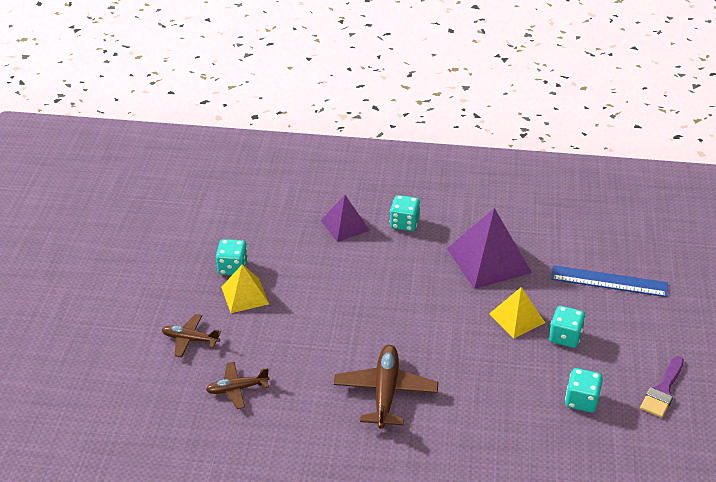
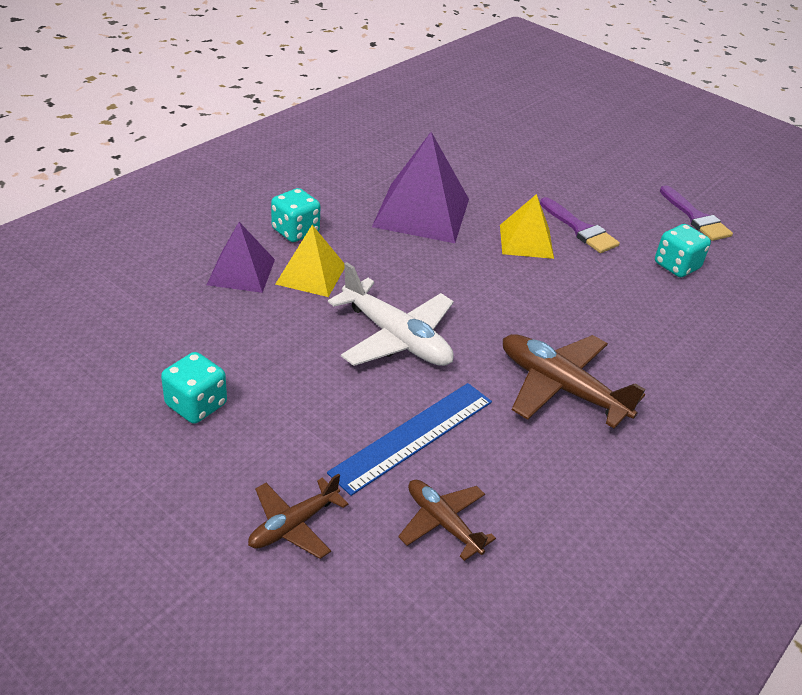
camera: 60 degrees left, 0 degrees up
(237, 389) = (442, 523): brown plane -> brown plane turned 120 degrees clockwise
(245, 295) = (265, 421): yellow pyramid -> yellow pyramid (311, 274)
(356, 308) = (396, 337): none -> white plane
(565, 337) = (580, 229): turquoise dice -> purple brush
(609, 281) = (526, 168): blue ruler -> blue ruler (413, 436)

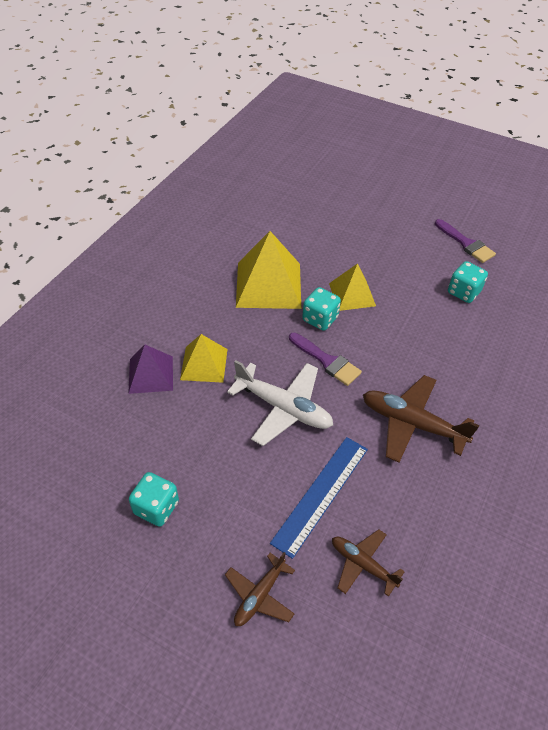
camera: 10 degrees left, 10 degrees up
(295, 231) = (180, 325): turquoise dice -> turquoise dice (320, 319)
(421, 212) = (268, 285): purple pyramid -> yellow pyramid
(580, 229) = (387, 274): purple brush -> purple brush (327, 361)

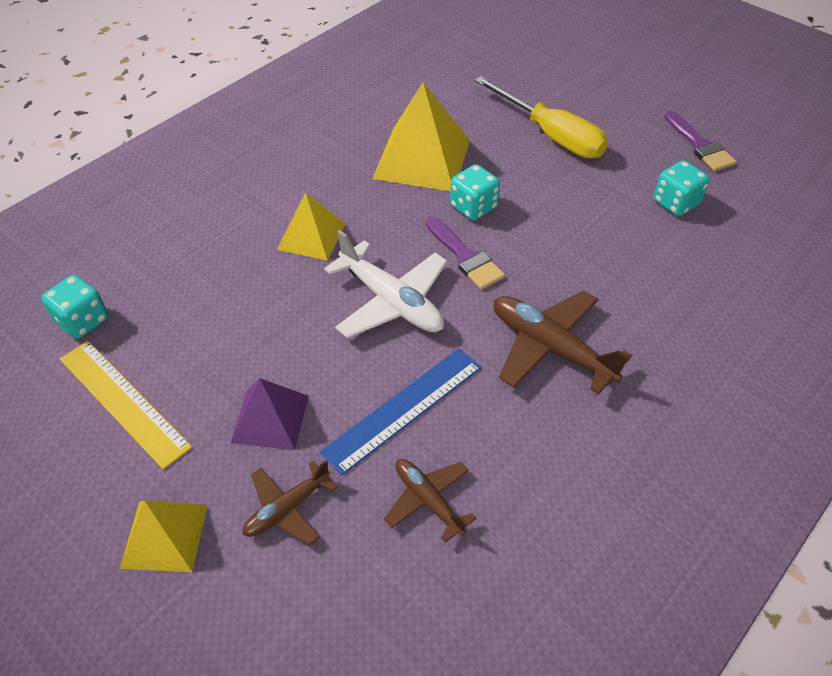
camera: 15 degrees right, 0 degrees up
(99, 534) = (123, 402): none -> yellow ruler
(151, 374) = (244, 238): purple pyramid -> purple pyramid (270, 419)
(156, 507) = (199, 386): turquoise dice -> turquoise dice (83, 321)
(352, 294) = (525, 184): yellow pyramid -> yellow pyramid (164, 536)
(358, 251) = (551, 135): none -> yellow screwdriver

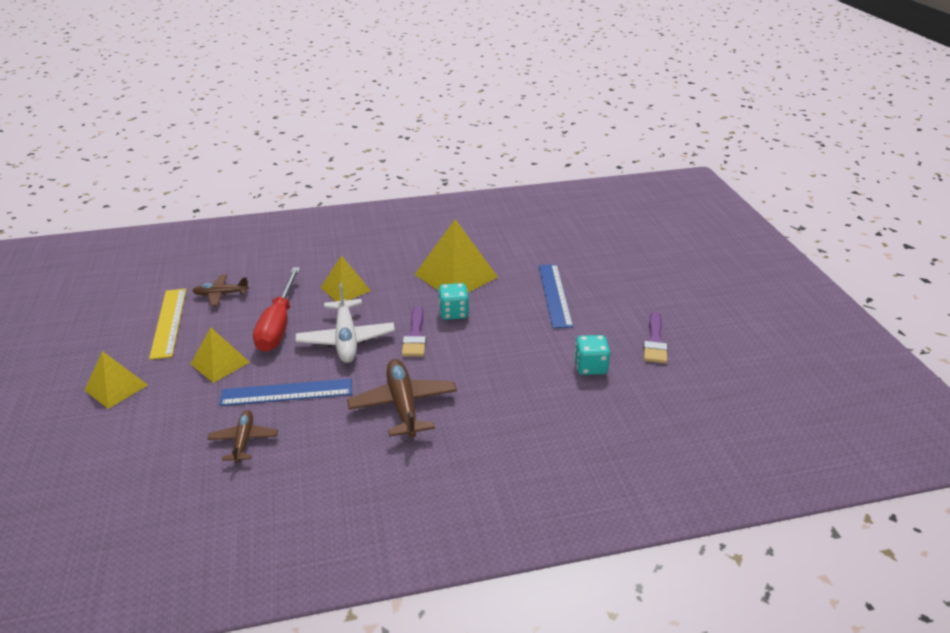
camera: 35 degrees right, 15 degrees down
(83, 321) = (195, 279): turquoise dice -> none
(270, 419) = (220, 363): purple pyramid -> yellow pyramid
(285, 327) = (278, 325): none -> red screwdriver
(287, 509) = (177, 406): brown plane -> brown plane (221, 294)
(551, 135) = (554, 295): yellow screwdriver -> blue ruler

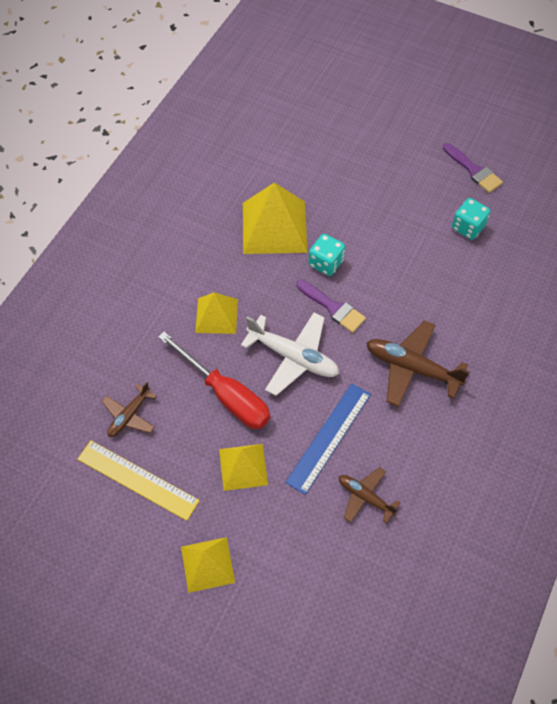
camera: 50 degrees left, 25 degrees up
(554, 295) = (364, 184): blue ruler -> none

